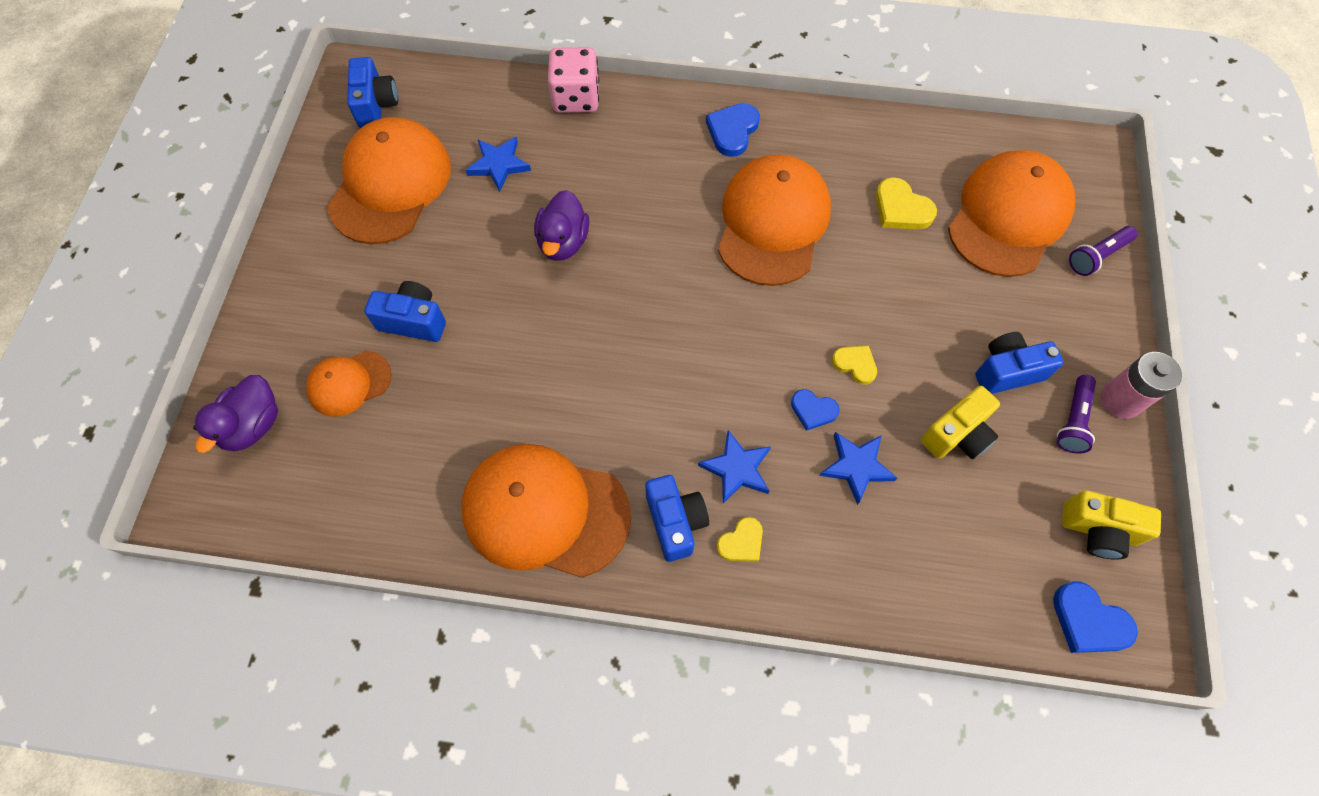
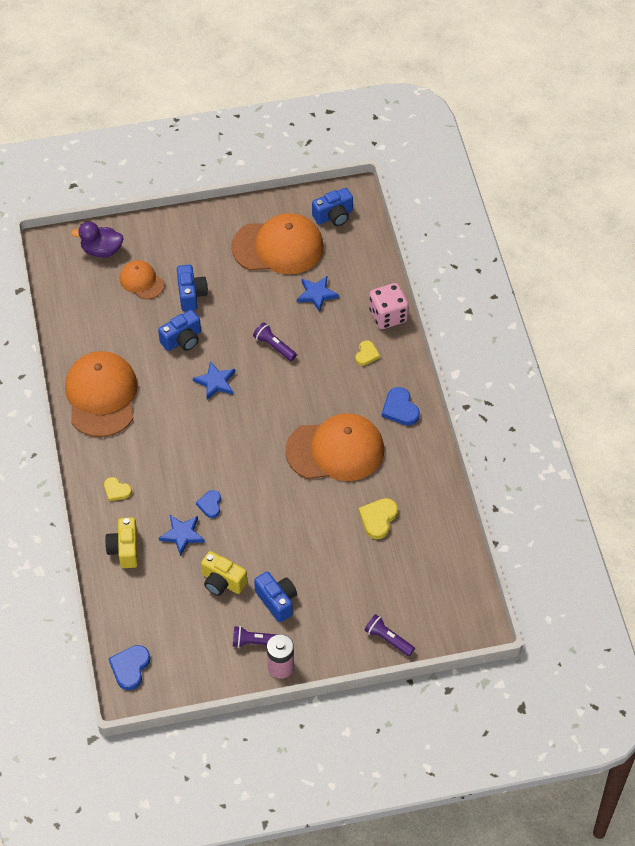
camera: 70 degrees right, 10 degrees down
(563, 242) = (274, 346): purple duck -> purple flashlight
(675, 522) = (117, 456): blue camera -> blue camera (182, 340)
(732, 131) = (400, 409): blue heart -> blue heart turned 120 degrees counterclockwise
(737, 469) = (159, 477): blue star -> blue star (215, 382)
(855, 364) = (249, 519): yellow heart -> yellow heart (366, 354)
(1008, 217) = (398, 582): orange cap -> none
(1098, 530) = (187, 665): yellow camera -> yellow camera (124, 549)

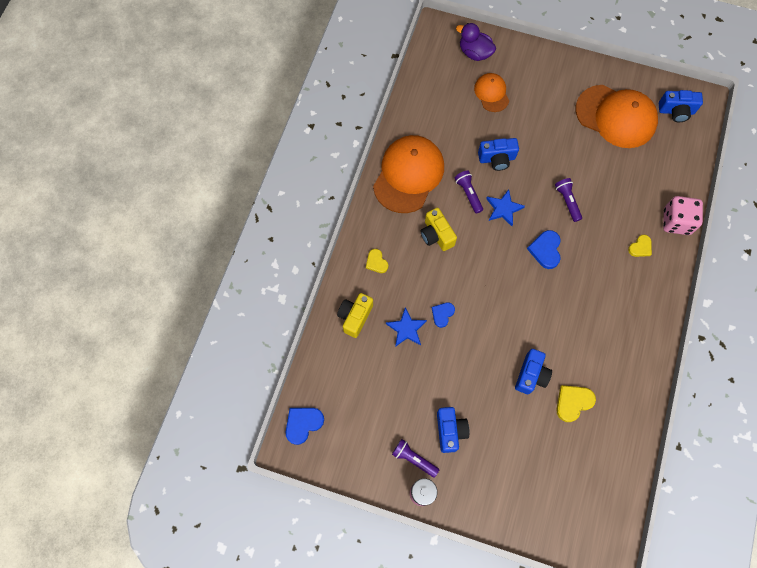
camera: 30 degrees right, 15 degrees up
(191, 294) = (524, 123): blue camera -> blue camera (531, 375)
(222, 582) = (415, 388): yellow camera -> yellow camera (436, 235)
(316, 294) = (626, 173): blue star -> none
(335, 450) = (569, 320): orange cap -> none
(388, 639) = (523, 520): purple flashlight -> purple flashlight (468, 194)
(400, 409) = (643, 311): blue heart -> blue heart (545, 250)

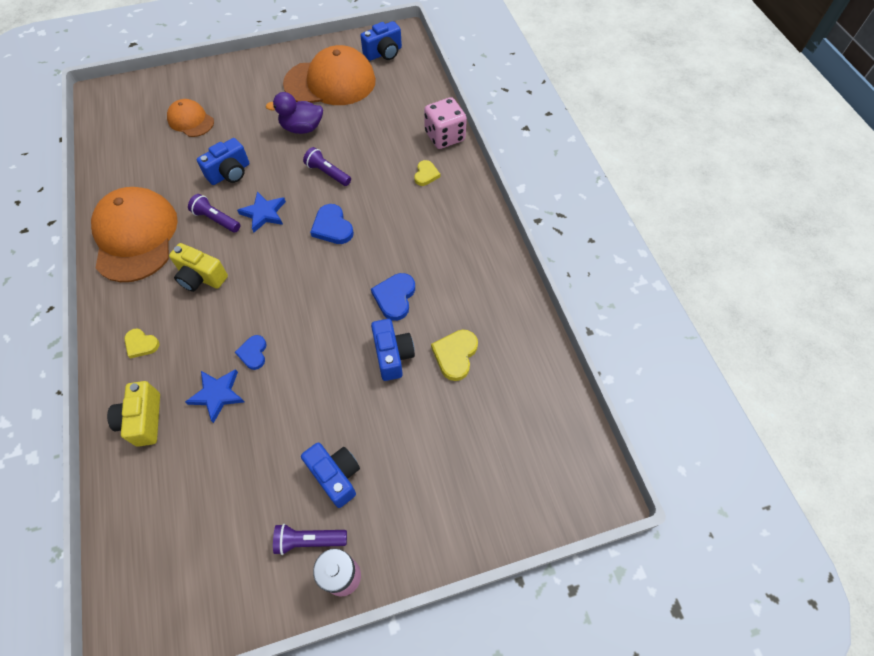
camera: 35 degrees left, 10 degrees down
(303, 424) = (133, 598): blue heart -> blue heart (395, 297)
(474, 53) = (152, 96): purple duck -> purple duck (302, 128)

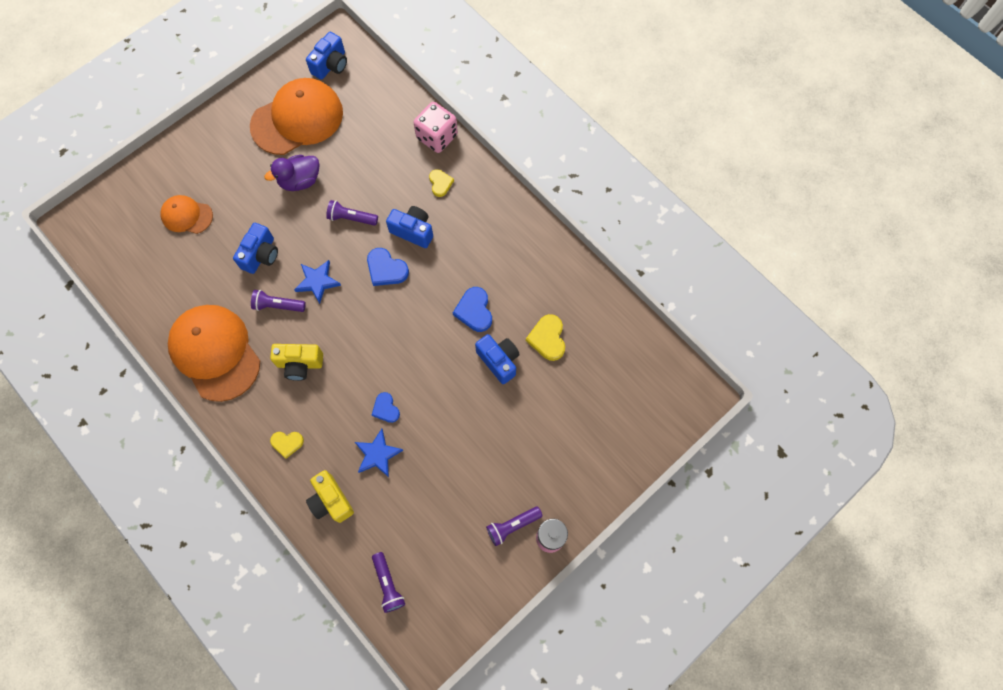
camera: 25 degrees left, 10 degrees up
(140, 539) = (388, 584): none -> purple flashlight
(336, 476) = (506, 472): blue camera -> blue camera (413, 231)

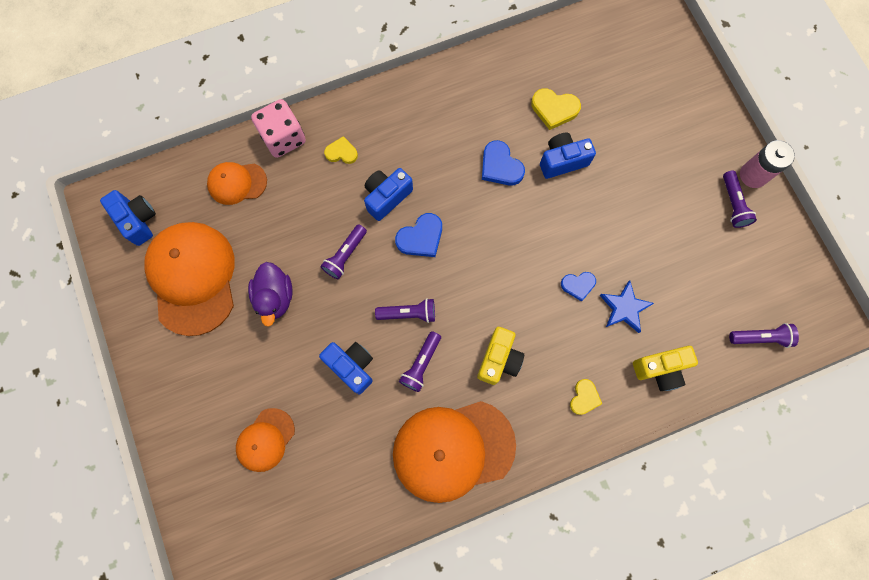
camera: 70 degrees left, 5 degrees up
(317, 282) = (408, 313): blue star -> purple flashlight
(385, 119) = (237, 183): none -> orange cap
(474, 311) = (500, 166): blue heart -> blue heart turned 45 degrees clockwise

